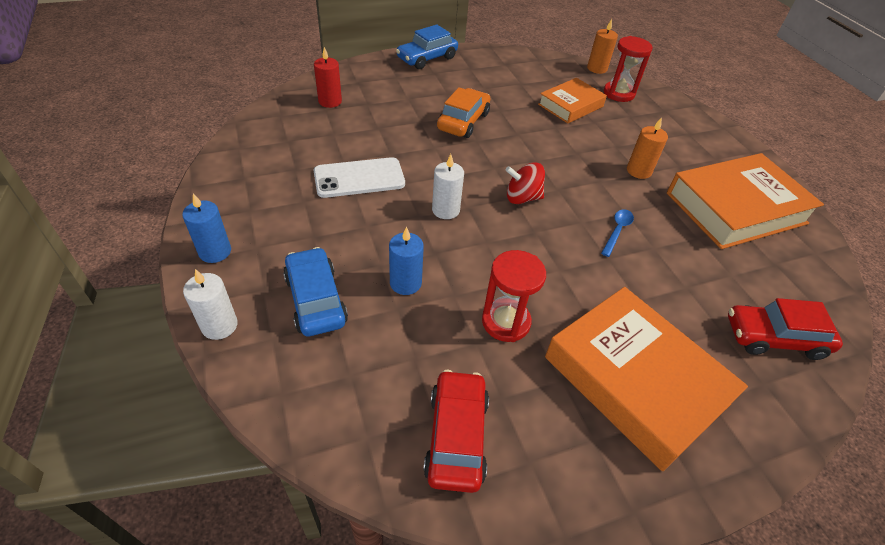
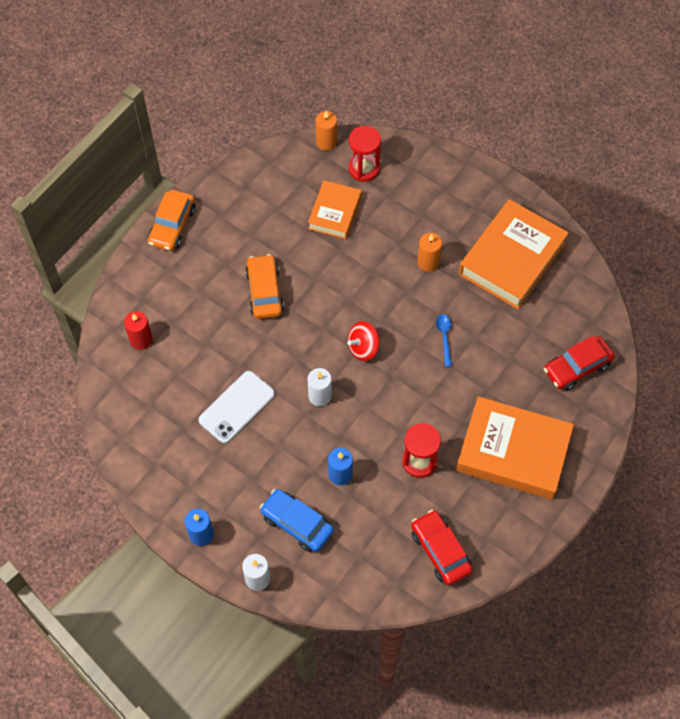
camera: 30 degrees left, 15 degrees up
(427, 58) = (172, 226): blue car -> orange car

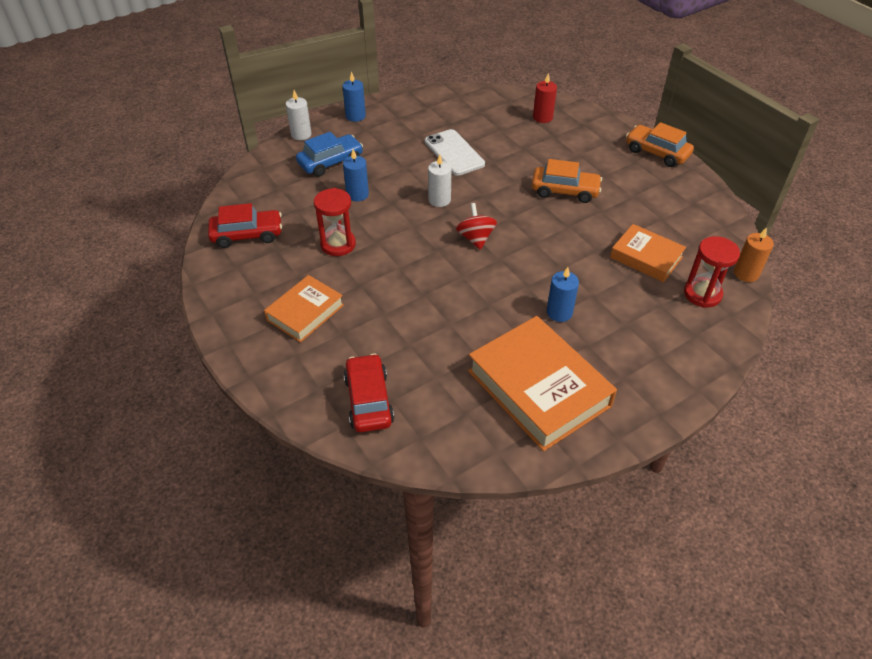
camera: 110 degrees right, 15 degrees down
(428, 262) = (559, 312): orange candle -> blue candle
(444, 337) = (460, 299): blue spoon -> none
(513, 452) = (305, 312): orange book -> orange book, size x0.58

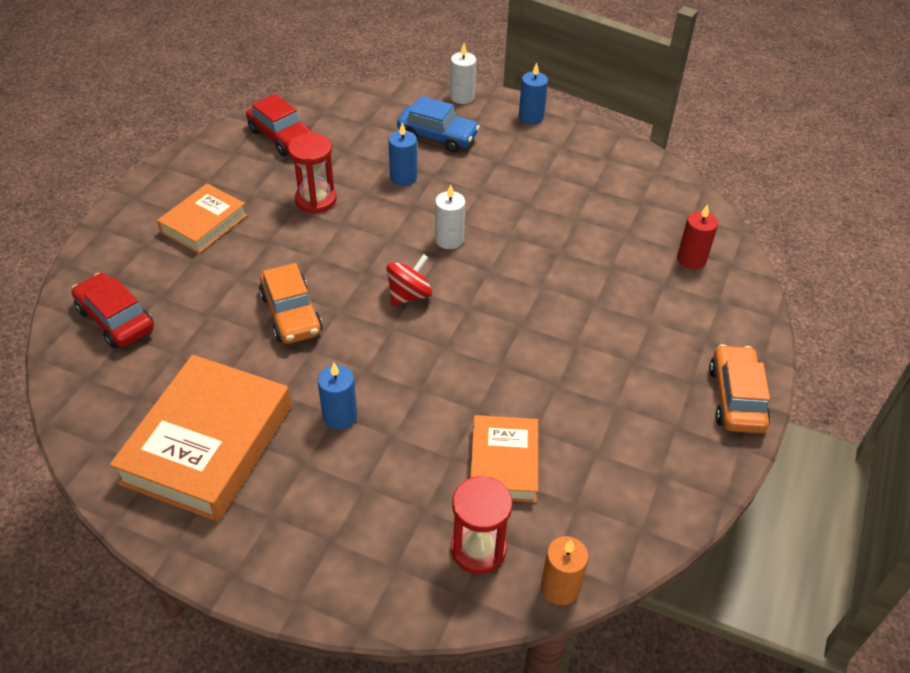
camera: 55 degrees right, 0 degrees up
(305, 312) = (204, 224): orange book -> orange book turned 60 degrees counterclockwise
(368, 400) = (115, 319): red car -> red car turned 90 degrees counterclockwise
(454, 153) = (543, 215): white phone -> none
(565, 191) = (563, 336): orange car -> orange car (291, 314)

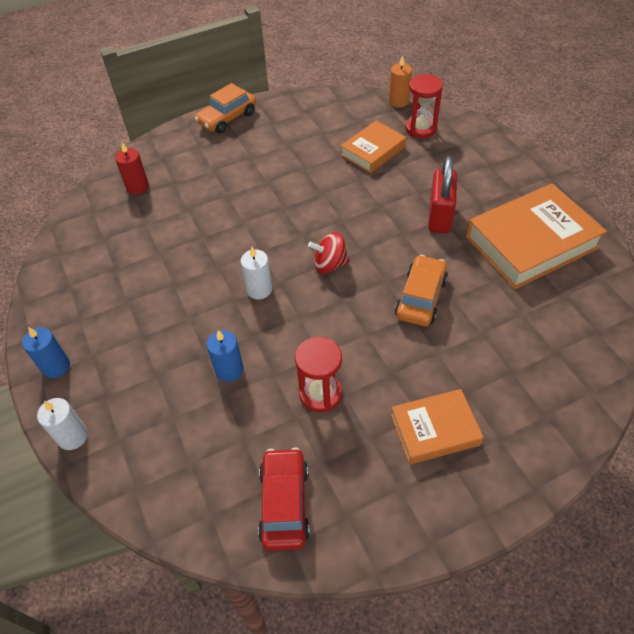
camera: 135 degrees left, 5 degrees up
(115, 319) = (558, 371): red car -> none
(340, 416) = (439, 216): blue candle -> red padlock
(437, 136) = (152, 399): blue car -> none

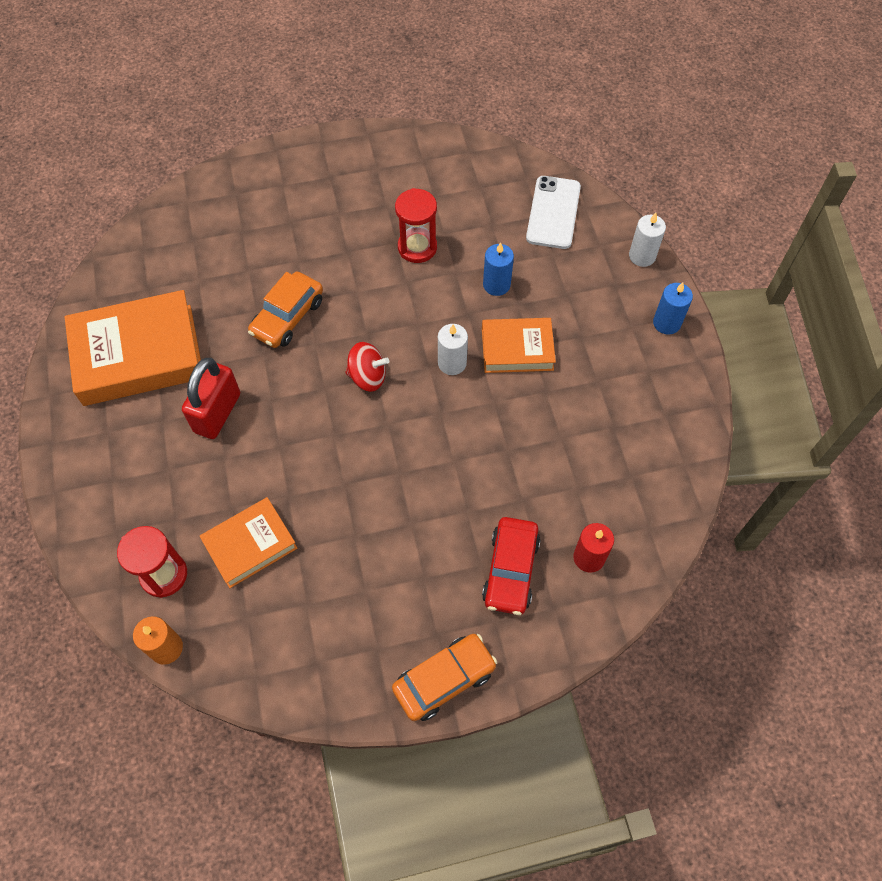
camera: 170 degrees left, 10 degrees up
(174, 472) = (553, 212): none -> white phone
(284, 503) = (468, 175): red car -> red car (511, 570)
(434, 429) = (331, 201): orange book -> orange book (517, 349)

